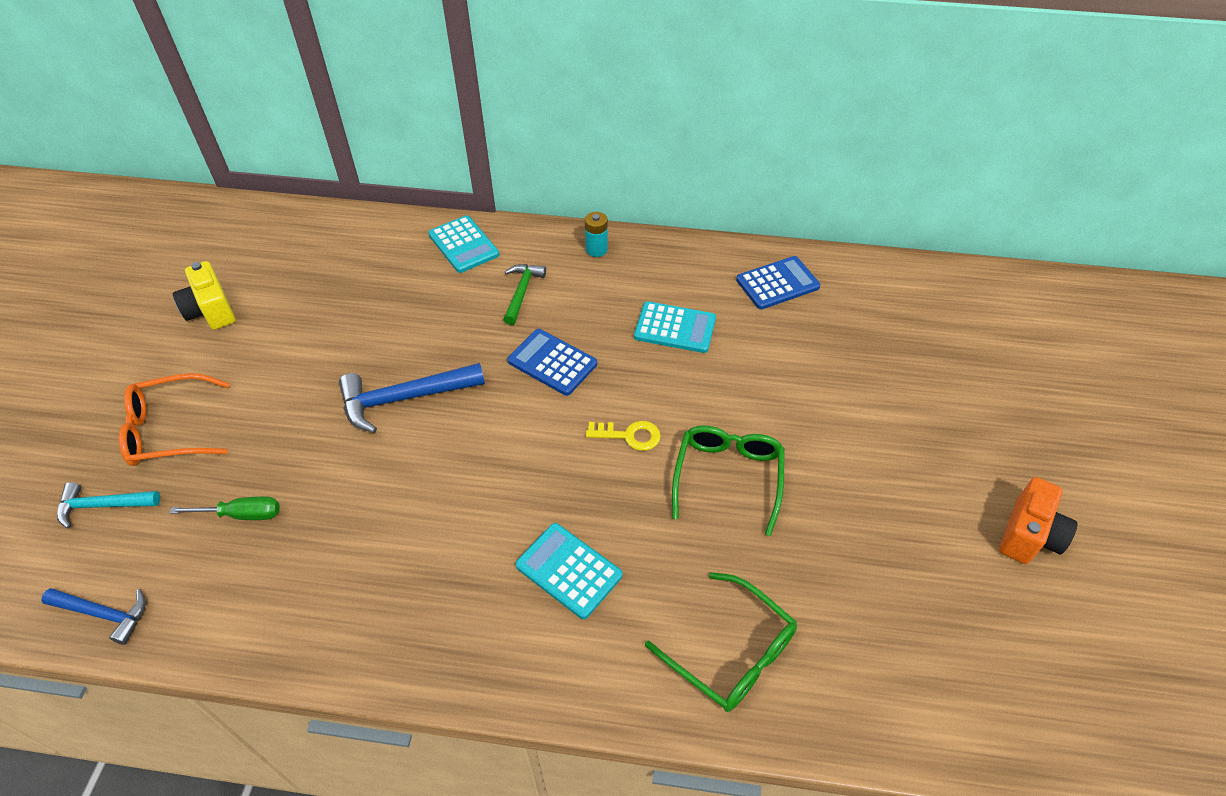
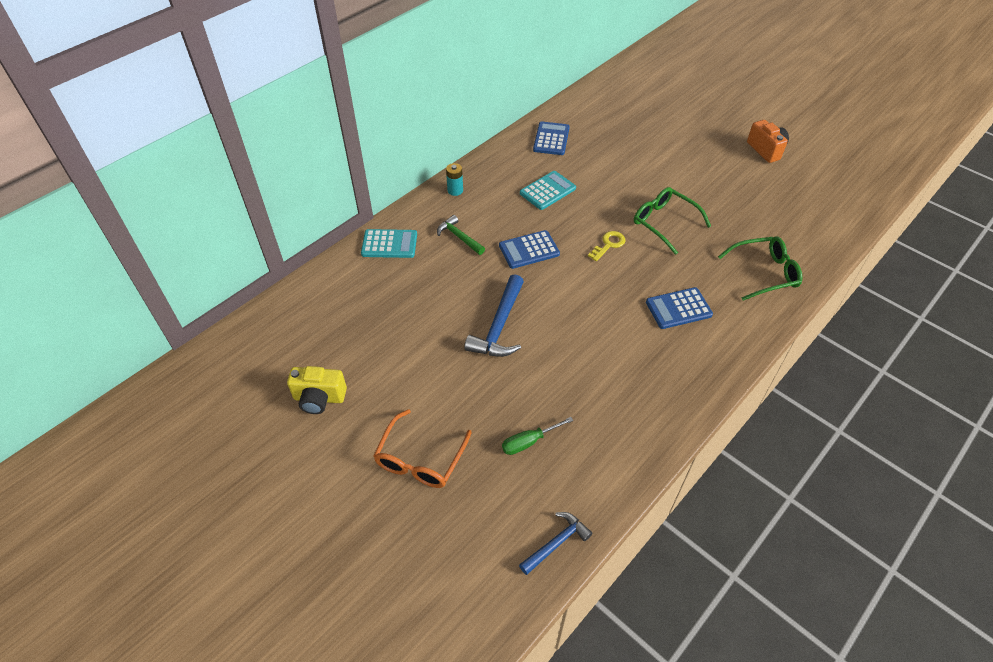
camera: 55 degrees left, 0 degrees up
(103, 506) = (460, 519): turquoise hammer -> none
(241, 514) = (529, 441): green screwdriver -> green screwdriver turned 150 degrees counterclockwise
(568, 571) = (678, 309): turquoise calculator -> blue calculator

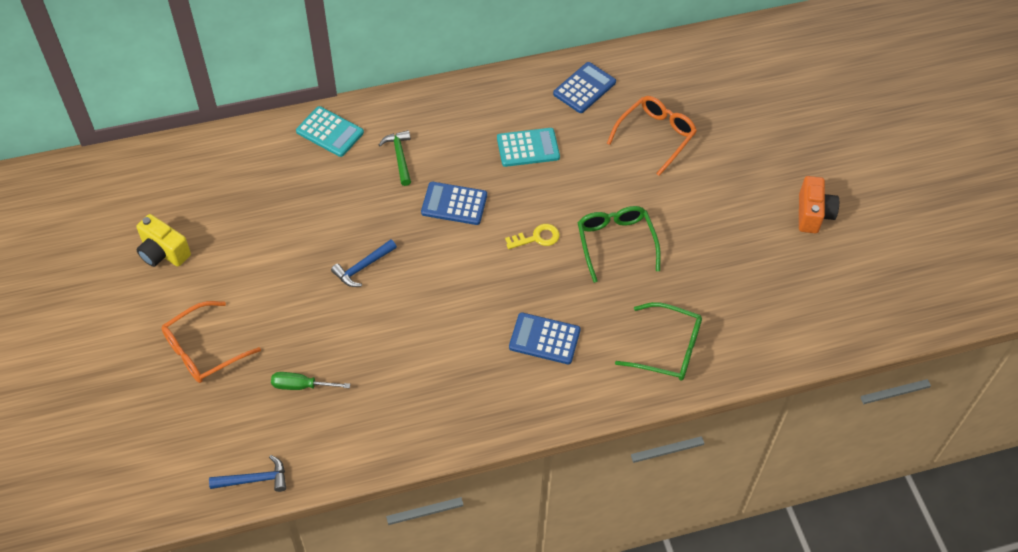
camera: 30 degrees right, 5 degrees up
(455, 190) = (436, 103): turquoise battery -> none
(499, 326) = (363, 267): blue hammer -> blue hammer, size x0.62
(625, 147) = (656, 136): none -> orange glasses

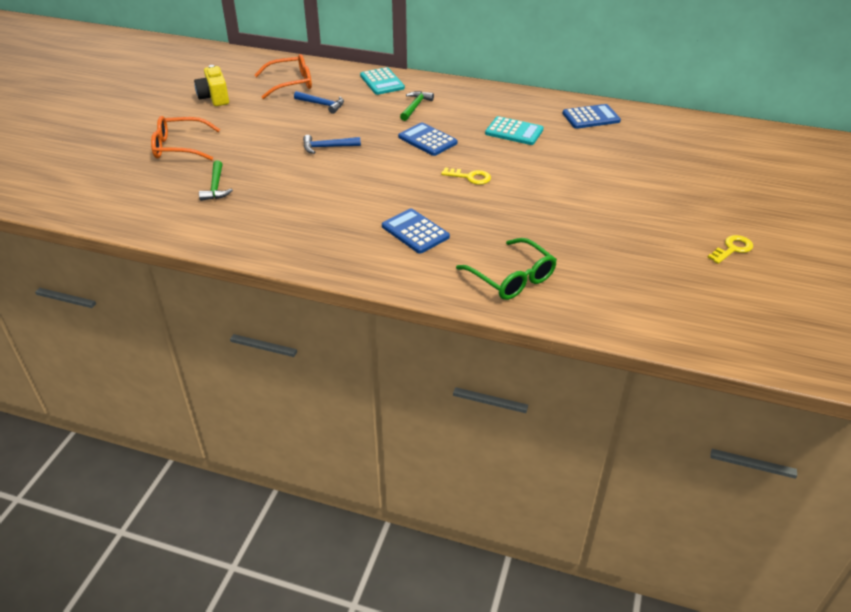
camera: 35 degrees right, 15 degrees down
(254, 479) = (127, 219): blue hammer -> blue hammer (322, 104)
(301, 386) = (216, 187): green screwdriver -> green hammer
(615, 243) = (531, 202): green glasses -> none
(656, 136) = (626, 158): orange glasses -> orange glasses (291, 83)
(813, 214) = (732, 249): orange camera -> yellow key

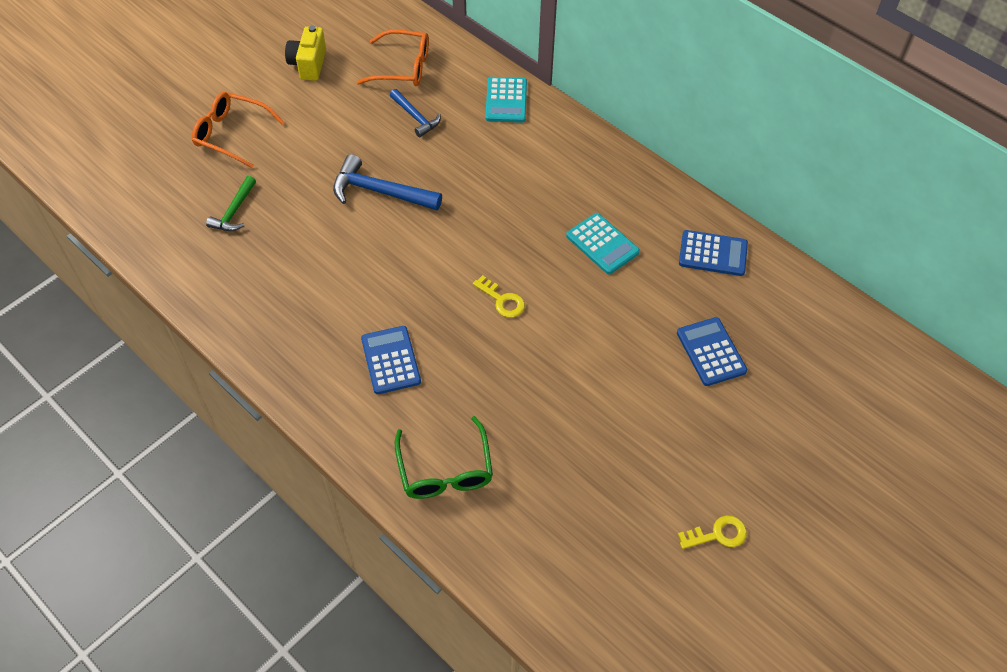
camera: 25 degrees right, 15 degrees up
(327, 147) = (380, 192): blue hammer -> blue hammer, size x1.61
(415, 106) = (517, 158): green hammer -> none
(427, 140) = (494, 221): blue calculator -> blue calculator (711, 352)

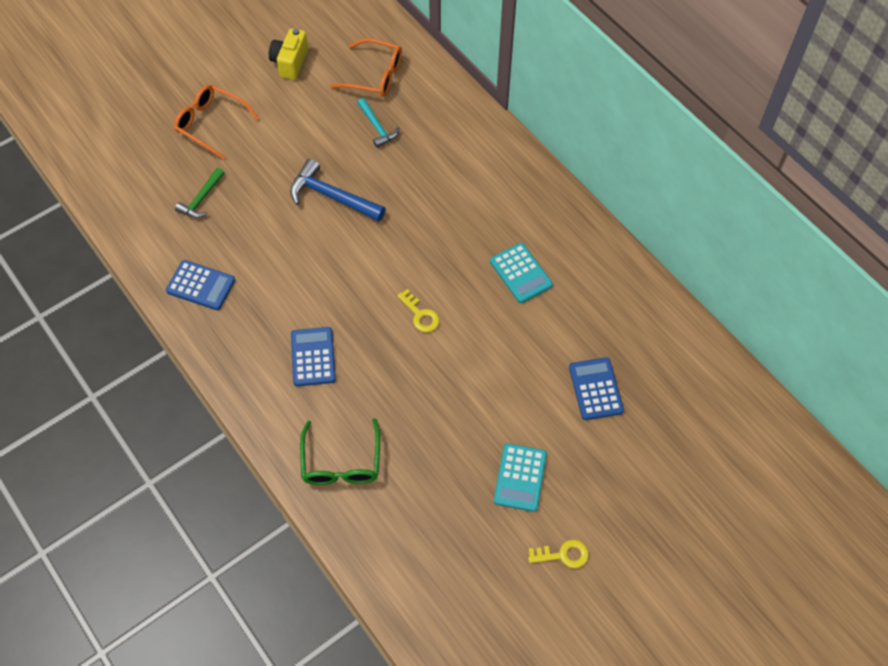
camera: 10 degrees right, 5 degrees up
(416, 117) = (377, 127): blue hammer -> turquoise hammer
(506, 100) = (462, 120): turquoise calculator -> turquoise calculator (520, 477)
(713, 253) = (619, 296): blue calculator -> blue calculator (201, 285)

